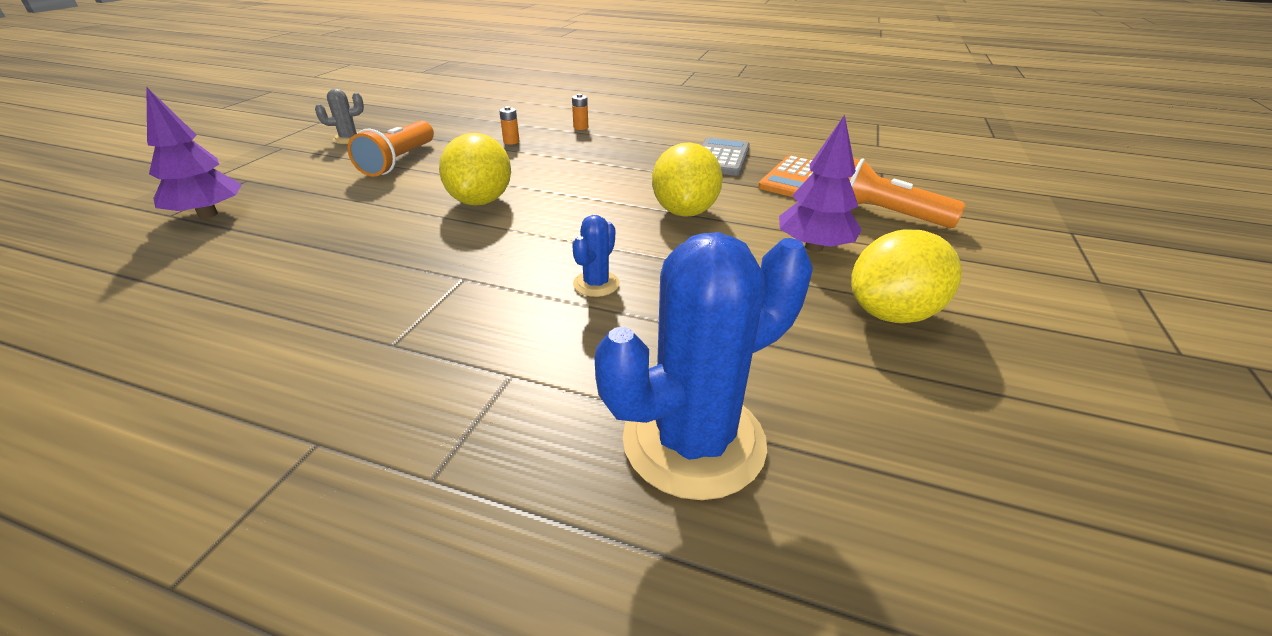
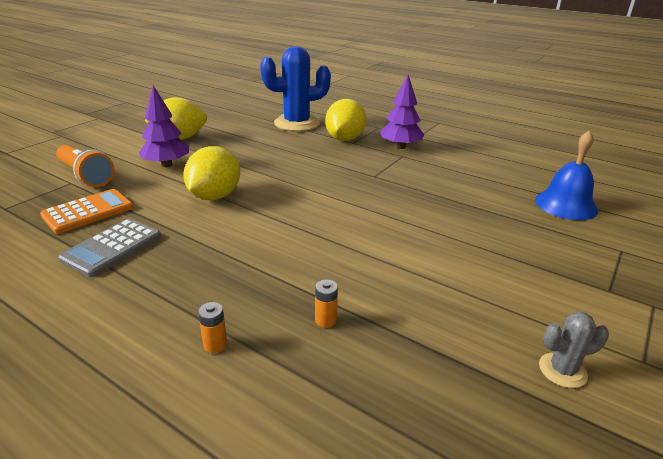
camera: 165 degrees left, 5 degrees down
(153, 268) = (566, 205): none -> blue bell
(208, 214) = (588, 246): purple tree -> purple tree (400, 147)
(399, 161) = (460, 297): orange flashlight -> none
(481, 201) = (365, 227): yellow lemon -> yellow lemon (345, 139)
(596, 284) = (304, 164): blue cactus -> none

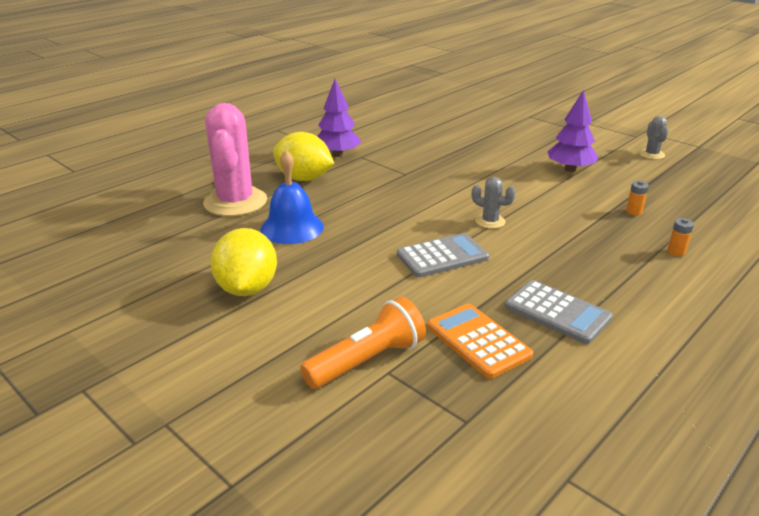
camera: 80 degrees left, 0 degrees up
(166, 165) = (345, 293): purple tree -> purple tree (570, 169)
(215, 196) = (442, 256): yellow lemon -> grey calculator
(281, 218) = (490, 221): none -> grey cactus
(297, 123) = (235, 202): blue cactus -> pink cactus
(566, 205) = (468, 117): blue bell -> blue bell (292, 228)

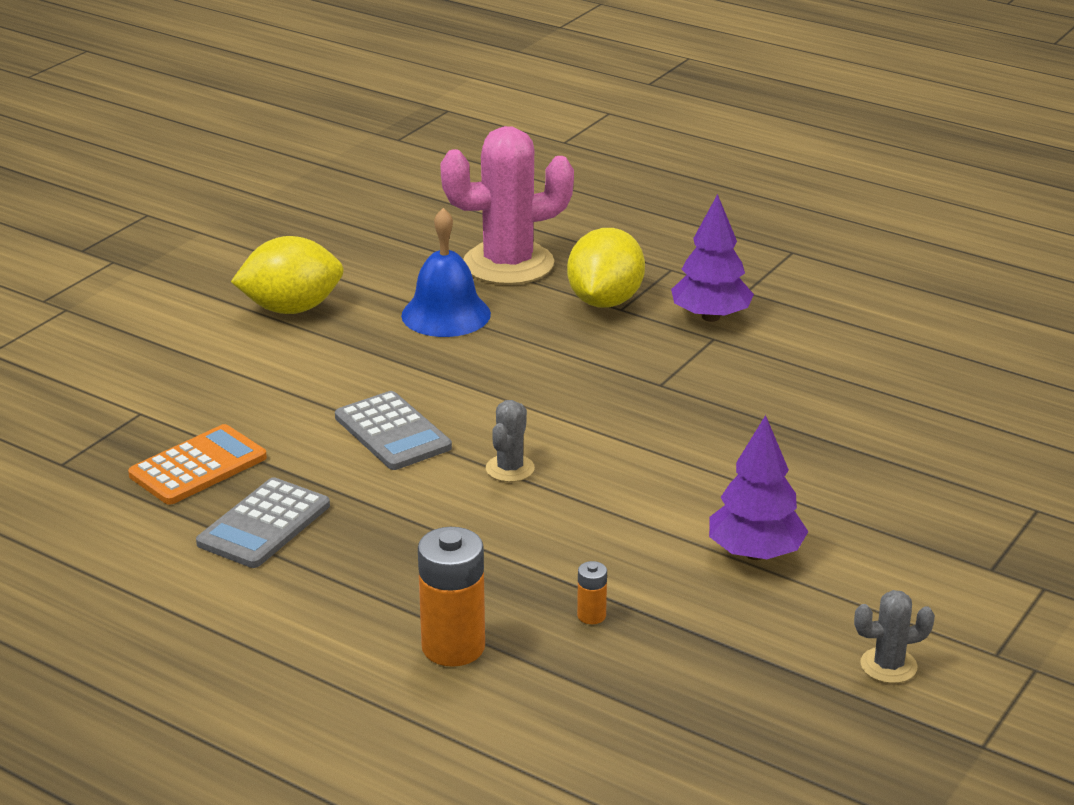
camera: 80 degrees right, 0 degrees up
(367, 360) = (159, 398): orange flashlight -> none
(676, 252) = (453, 647): orange battery -> orange battery, size x2.15

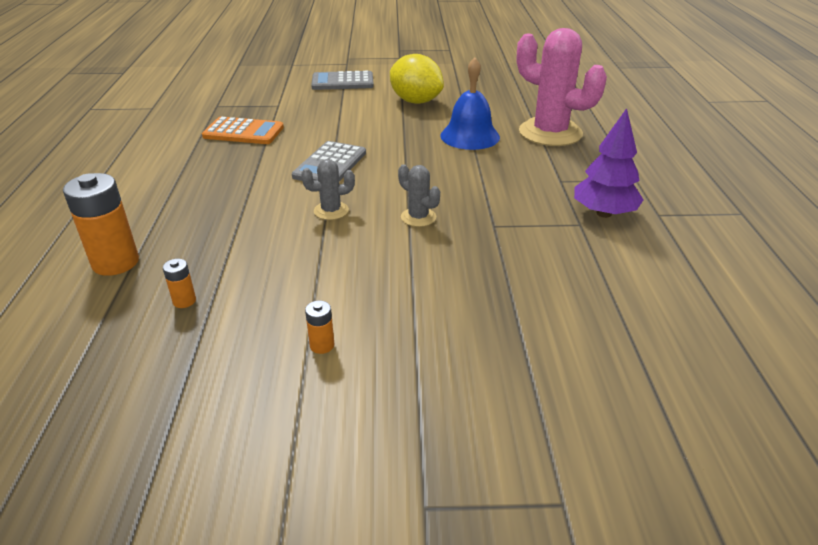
camera: 55 degrees right, 5 degrees up
(264, 524) = (204, 165): grey calculator -> grey calculator (342, 82)
(605, 301) = (560, 173): yellow lemon -> none
(755, 553) = (322, 345): purple tree -> orange battery
(888, 666) = (208, 491): grey cactus -> grey cactus (418, 217)

